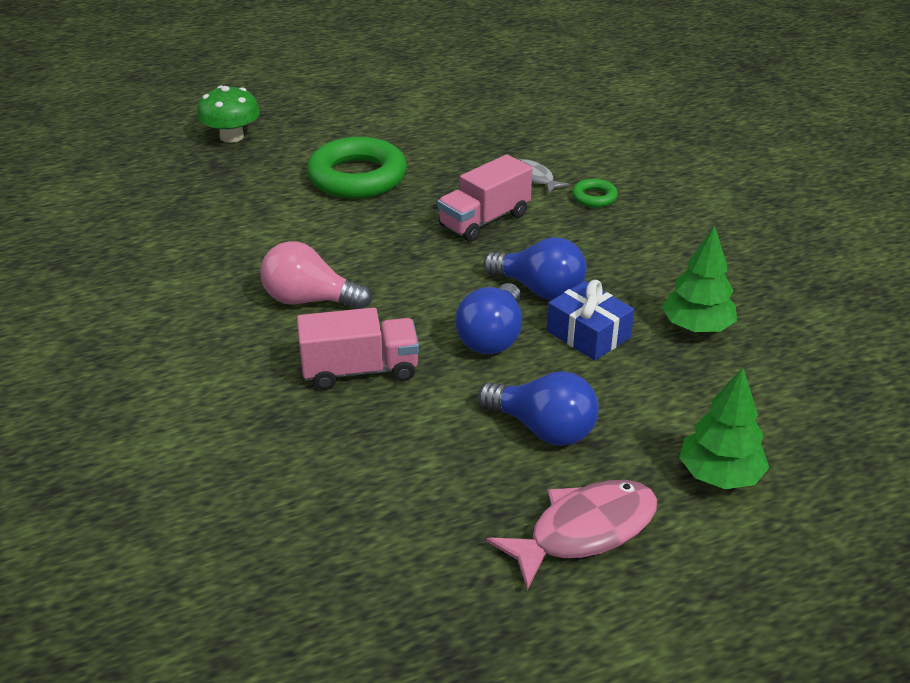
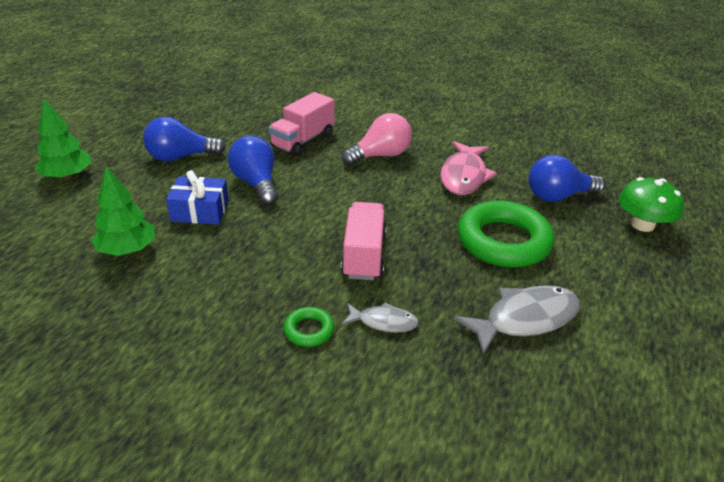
camera: 135 degrees right, 0 degrees up
(437, 138) = (525, 319): none -> grey fish
(539, 289) = (261, 223): blue light bulb -> blue light bulb (558, 196)
(584, 531) = (125, 133): pink fish -> pink fish (464, 176)

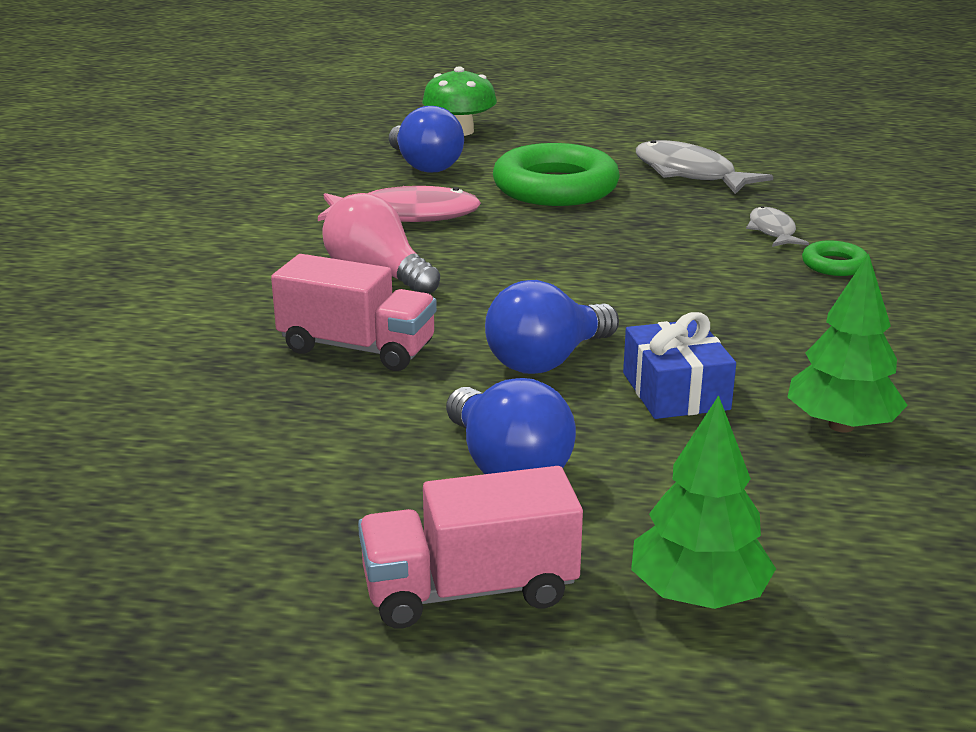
camera: 105 degrees left, 10 degrees down
(364, 255) = (663, 254): pink truck -> pink truck (469, 590)

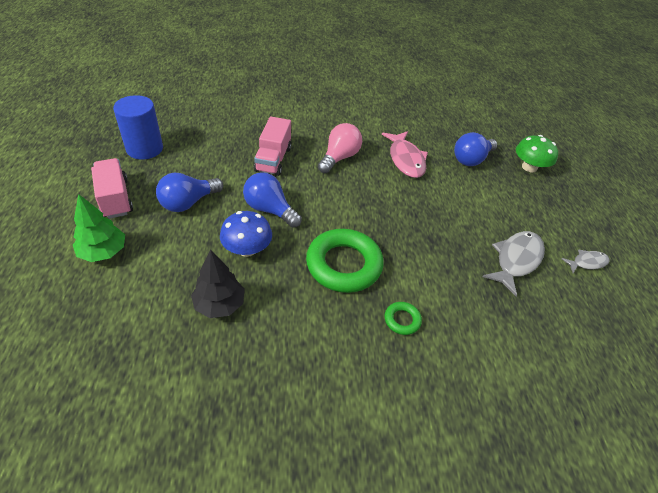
camera: 75 degrees right, 20 degrees up
(227, 547) = (144, 149): none -> blue cylinder
(555, 187) = (465, 205): green ring -> green ring (344, 265)
(675, 391) = (247, 249): blue gift -> blue mushroom
(772, 231) = (442, 295): grey fish -> grey fish (587, 262)
(841, 425) = (219, 304): green tree -> black tree

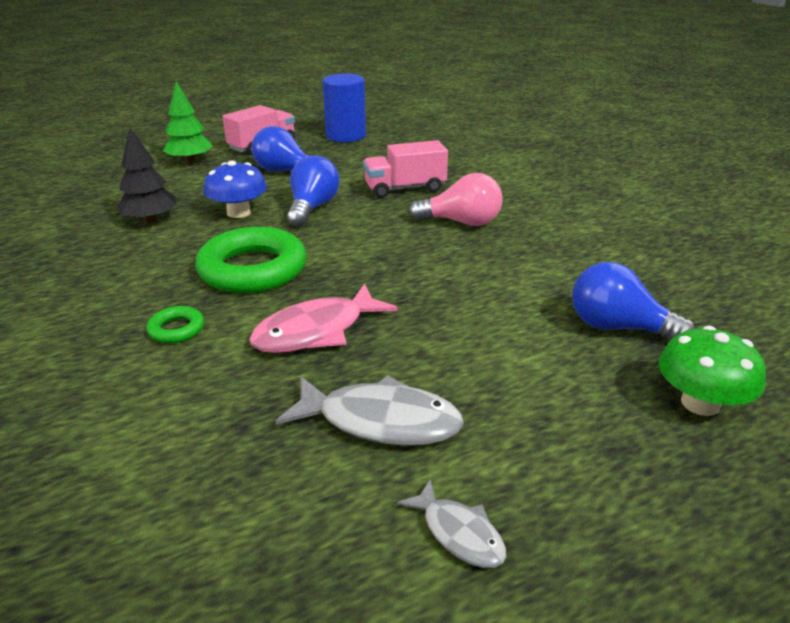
camera: 70 degrees right, 15 degrees down
(406, 160) = (526, 268): pink fish -> pink fish (316, 331)

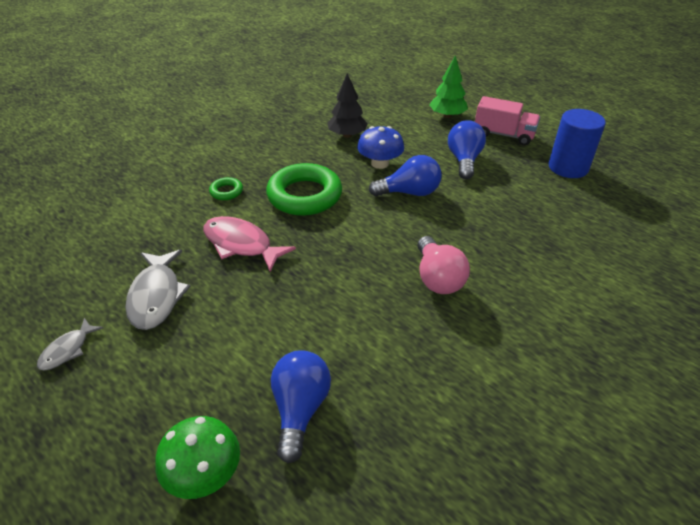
camera: 70 degrees right, 10 degrees up
(405, 189) = (481, 230): pink truck -> none

